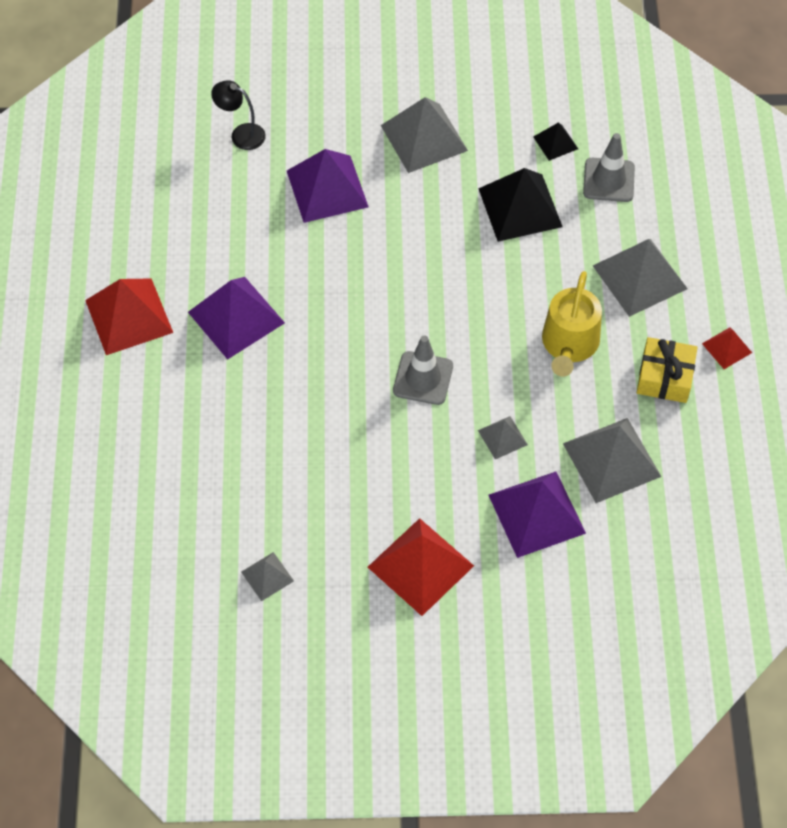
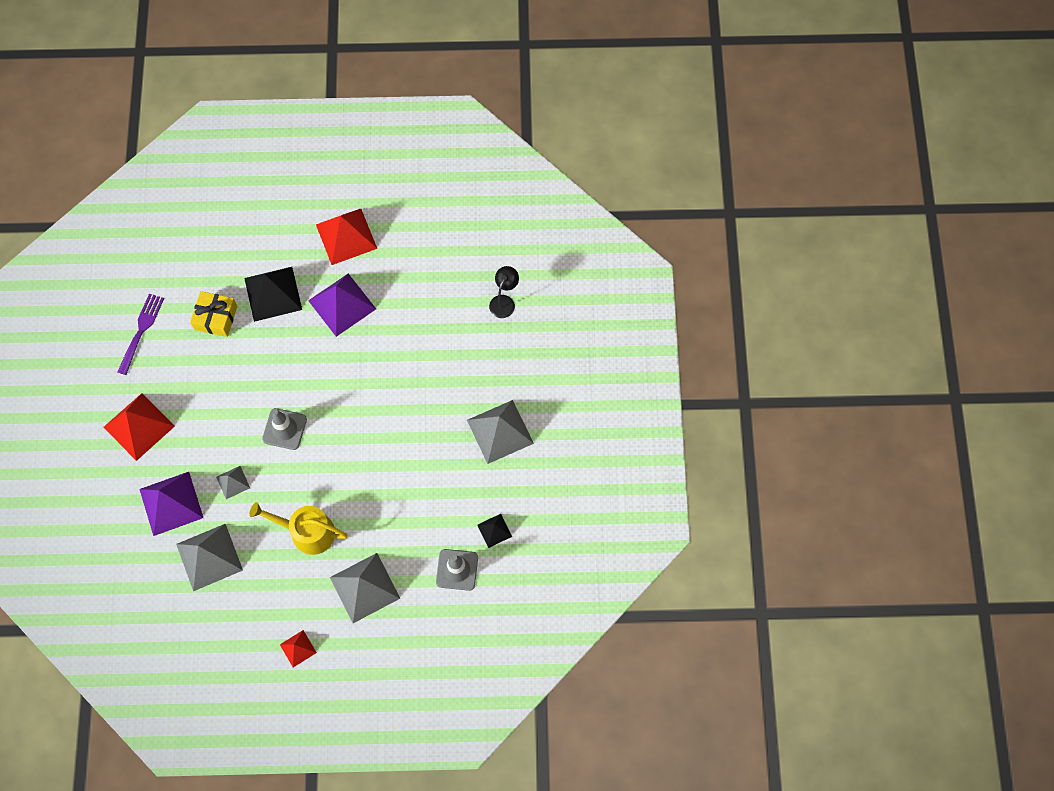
camera: 90 degrees right, 10 degrees up
(267, 576) = (141, 331): grey pyramid -> purple fork
(327, 188) = (452, 362): purple pyramid -> none
(520, 207) = (432, 501): black pyramid -> black pyramid (273, 294)
(664, 377) = (275, 600): yellow gift -> yellow gift (216, 318)

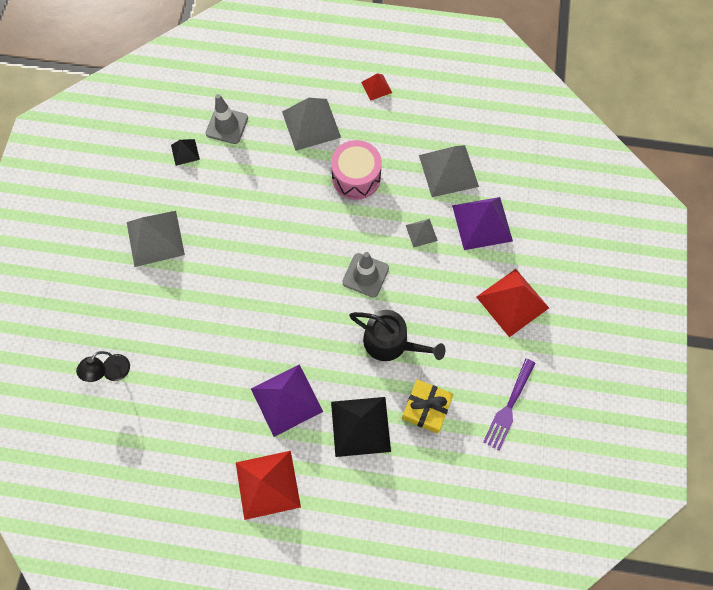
camera: 170 degrees left, 0 degrees up
(253, 369) = (391, 343): none -> black watering can
(307, 532) = (356, 177): yellow watering can -> pink drum

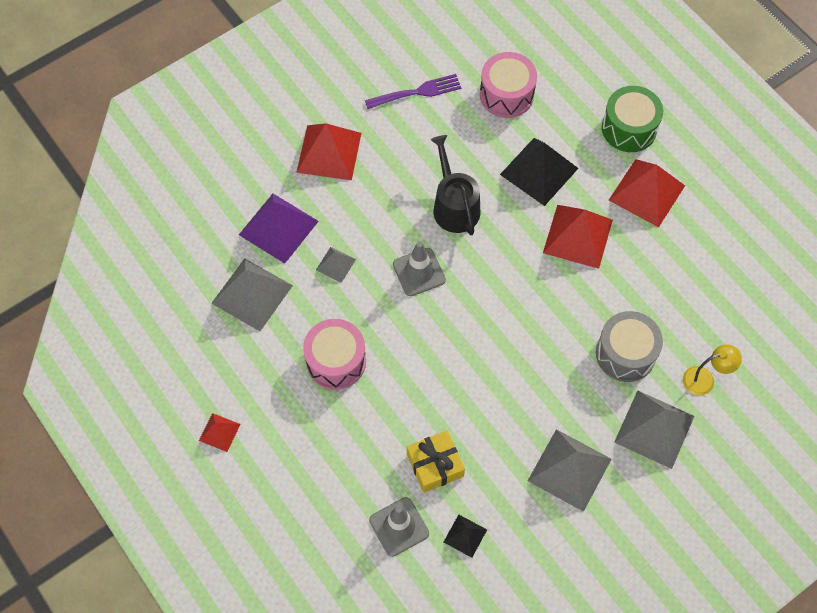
camera: 135 degrees left, 5 degrees down
(112, 373) = (705, 379): black lamp -> yellow lamp
(180, 343) = (625, 354): none -> grey drum
(286, 400) = (578, 236): purple pyramid -> red pyramid
(311, 124) = (319, 451): grey pyramid -> grey pyramid (654, 429)
(329, 531) = (629, 128): none -> green drum
(426, 408) = (477, 141): yellow gift -> yellow gift (435, 465)
(446, 470) = (506, 94): none -> pink drum

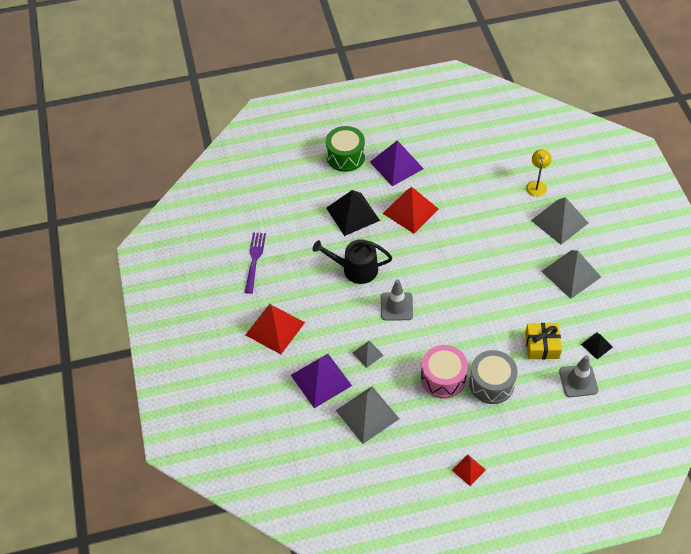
camera: 65 degrees left, 10 degrees down
(506, 94) = (285, 210): pink drum -> none
(625, 354) = (503, 217): grey drum -> grey drum (491, 383)
(646, 192) = (396, 165): red pyramid -> purple pyramid

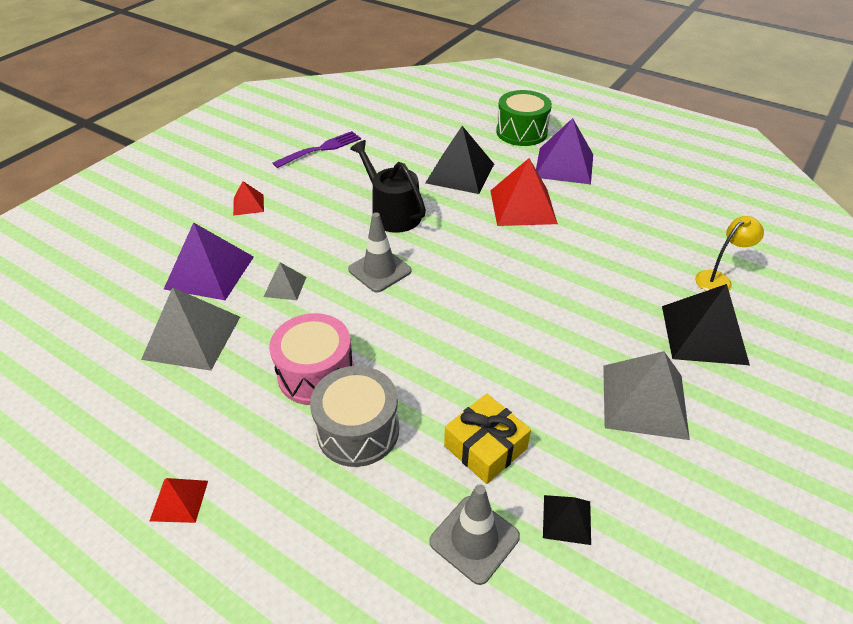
camera: 45 degrees right, 10 degrees down
(275, 328) = (248, 204): red pyramid -> red pyramid, size x0.51
(559, 221) = (703, 334): grey pyramid -> black pyramid

